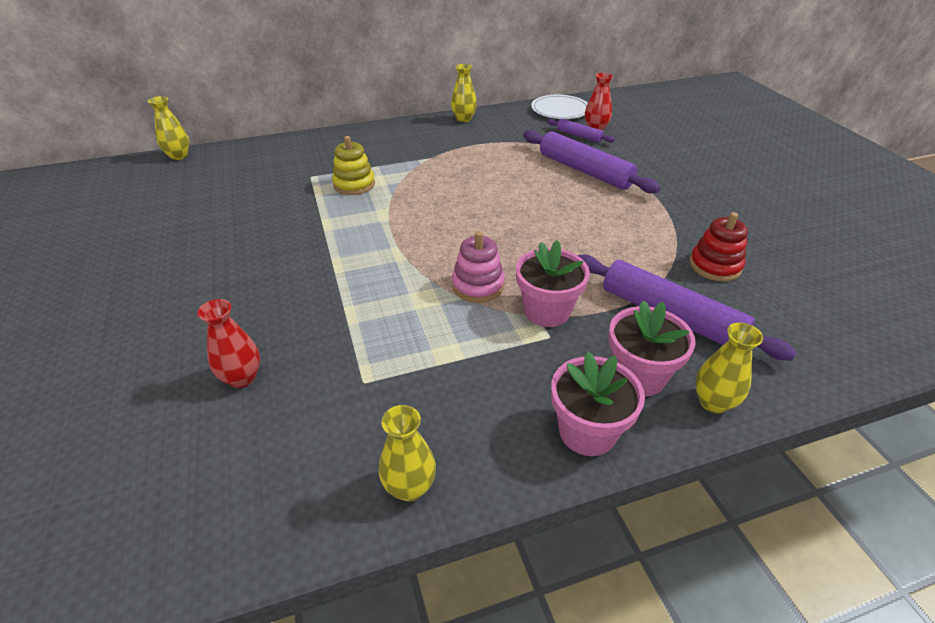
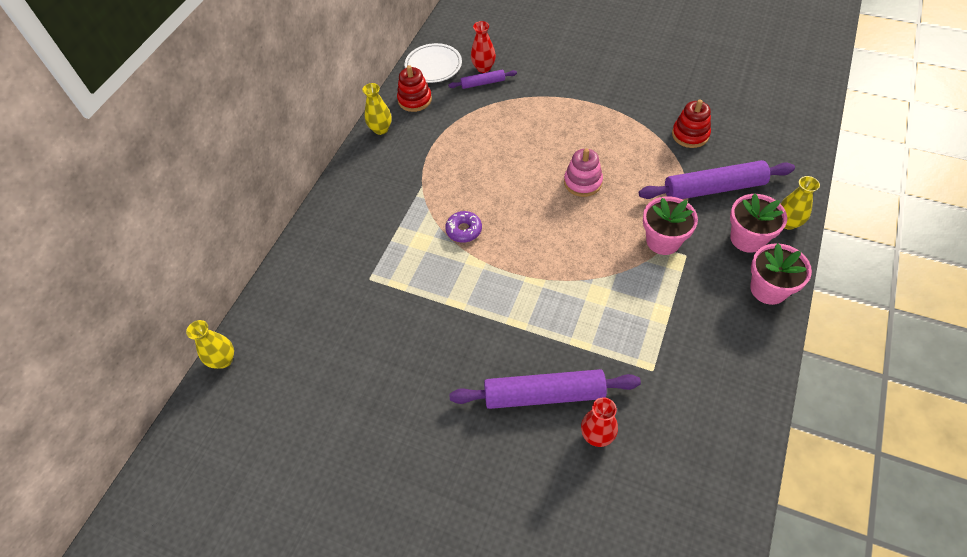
camera: 45 degrees left, 15 degrees up
(354, 184) = (413, 257): yellow stacking toy -> none
(409, 487) = (750, 391): yellow vase -> none
(410, 194) = (464, 230): none -> purple donut
(478, 286) = (610, 259): pink stacking toy -> pink stacking toy (583, 182)
(513, 118) = (415, 100): none -> red stacking toy
(584, 171) = (533, 115): purple rolling pin -> purple rolling pin (544, 394)

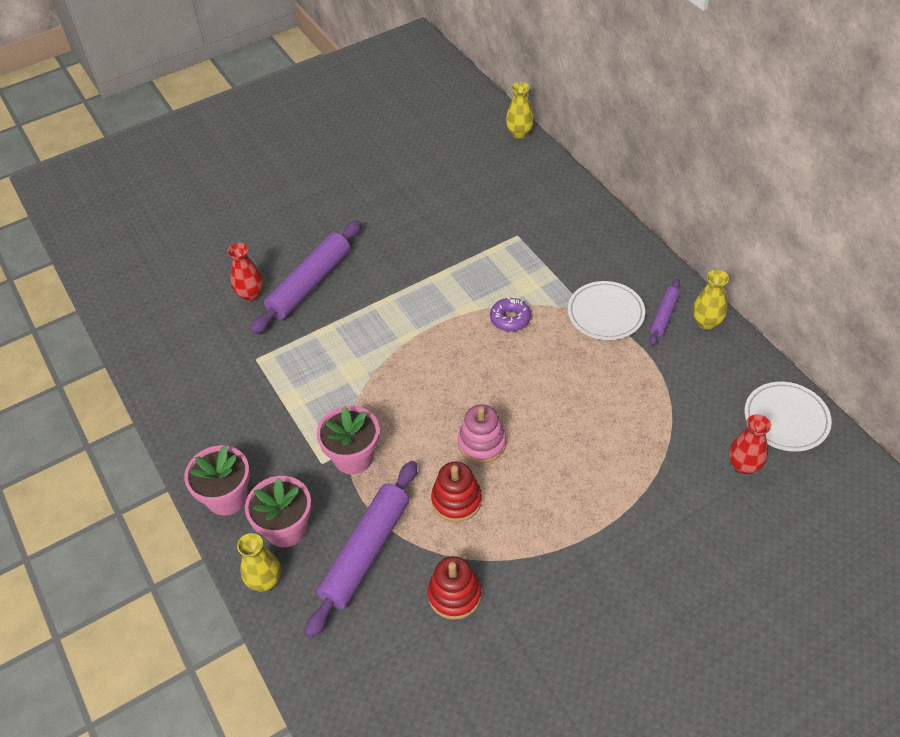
camera: 125 degrees right, 5 degrees down
(414, 181) = (605, 313): none -> white plate
(415, 100) = (733, 372): red stacking toy -> red stacking toy (456, 500)
(483, 83) = (714, 449): purple rolling pin -> purple rolling pin (664, 315)

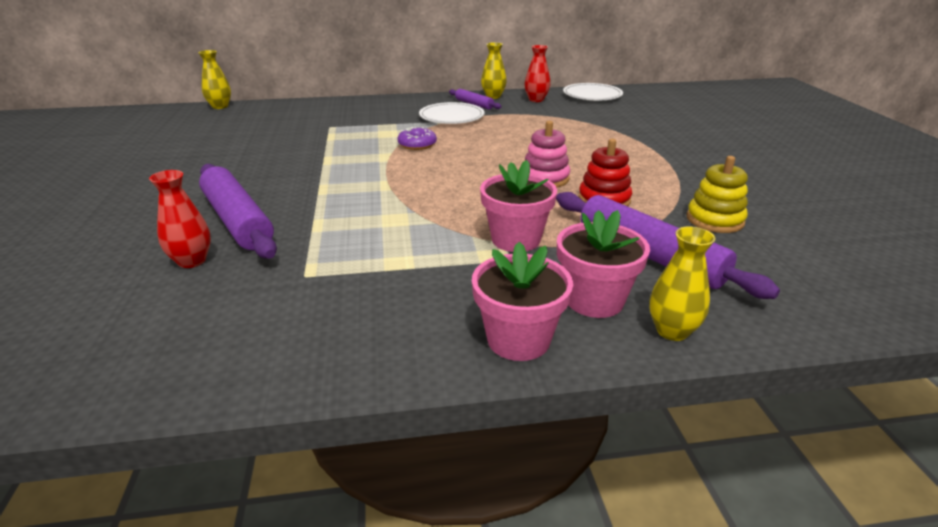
camera: 70 degrees left, 20 degrees down
(454, 595) = (714, 220): red stacking toy -> yellow stacking toy
(743, 465) = (623, 110): red vase -> red vase (536, 100)

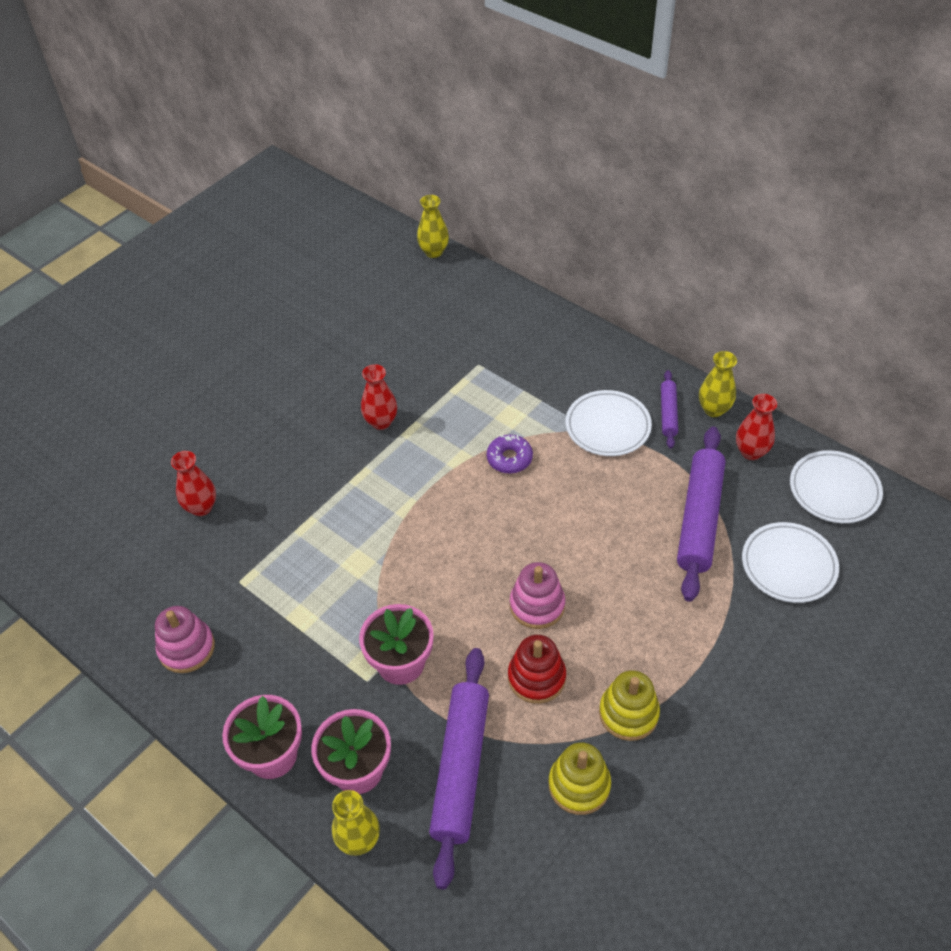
camera: 50 degrees right, 20 degrees up
(237, 221) = (267, 477): purple rolling pin -> purple rolling pin (699, 518)
(297, 165) = (381, 422): none -> red vase
(317, 337) = (186, 648): none -> pink stacking toy
(623, 117) = (788, 565): none -> white plate
(672, 185) = (628, 713): none -> yellow stacking toy

